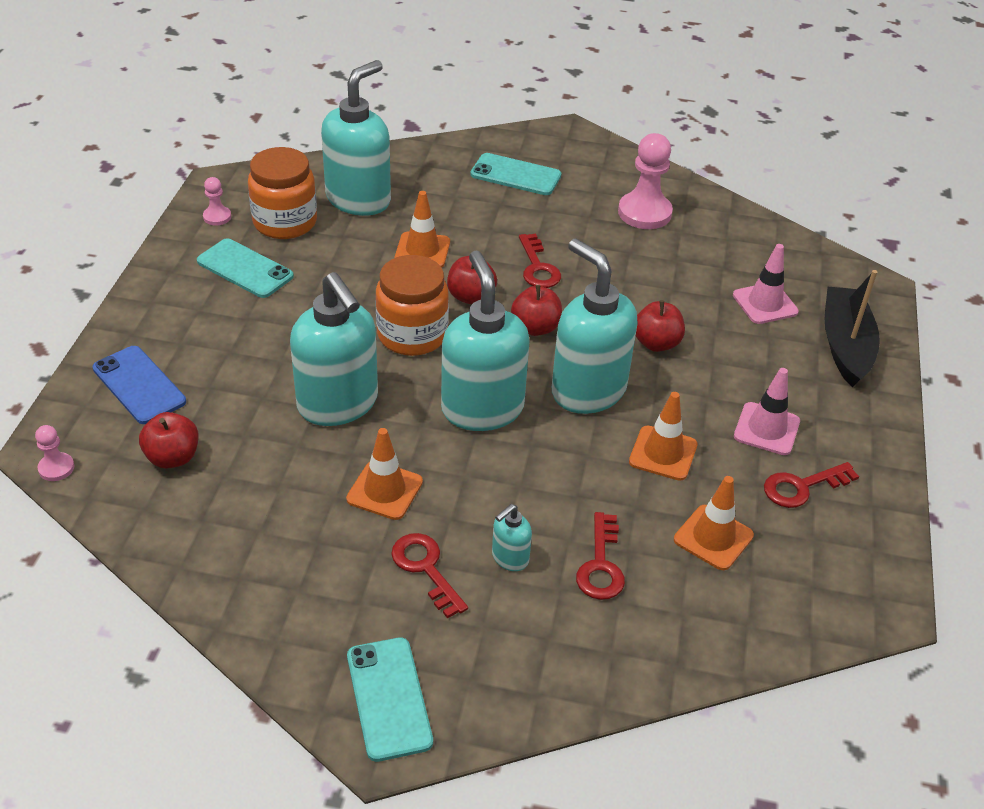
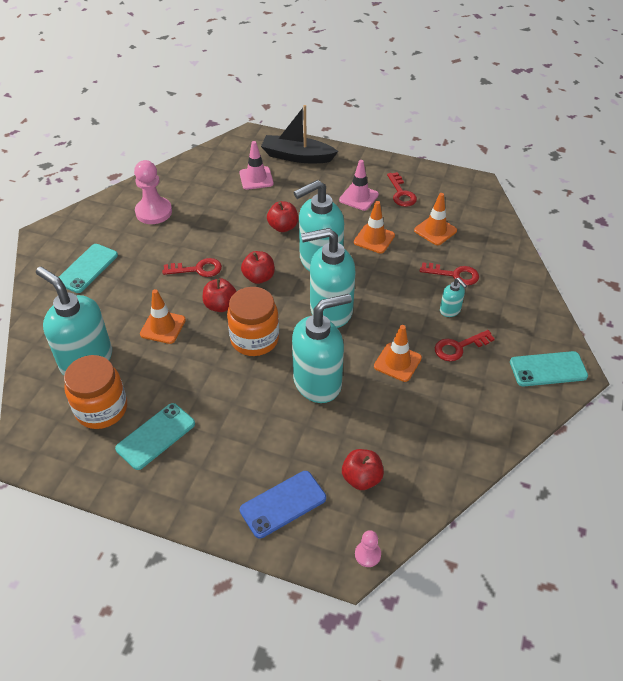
camera: 80 degrees left, 5 degrees up
(217, 217) = (78, 456): pink pawn -> none

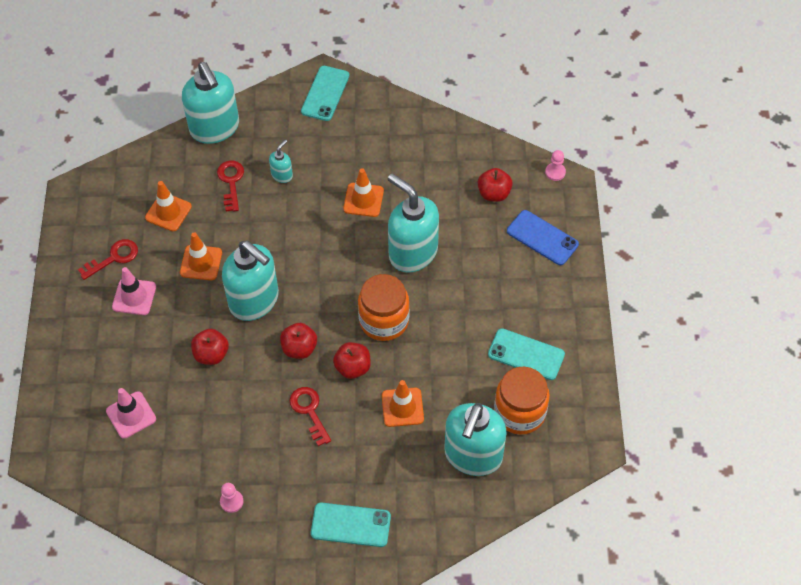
camera: 110 degrees left, 10 degrees up
(154, 212) = (231, 501): pink pawn -> pink pawn, size x0.50
(297, 156) = (73, 386): black boat -> none
(330, 310) = (321, 270): turquoise soap dispenser -> turquoise soap dispenser (215, 128)
(459, 347) = (326, 159): red key -> none
(548, 369) = (325, 93): turquoise phone -> turquoise phone turned 45 degrees clockwise

